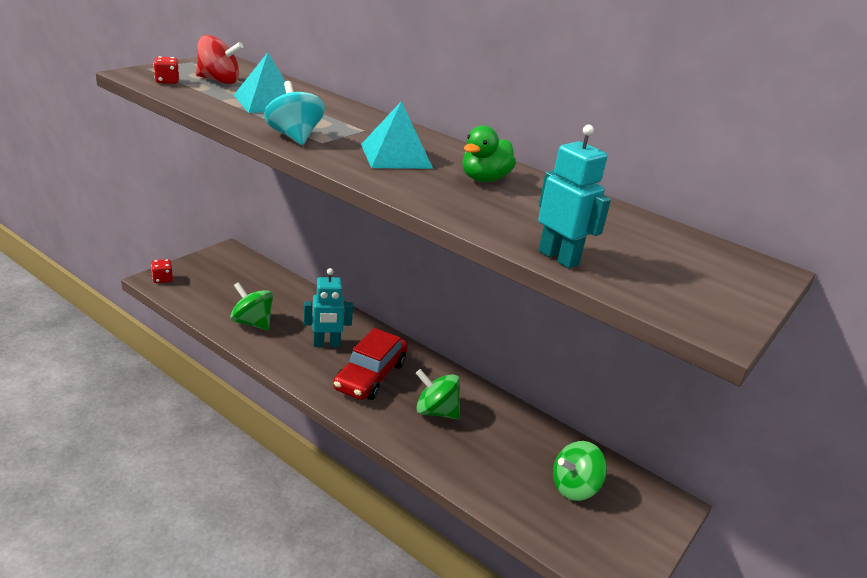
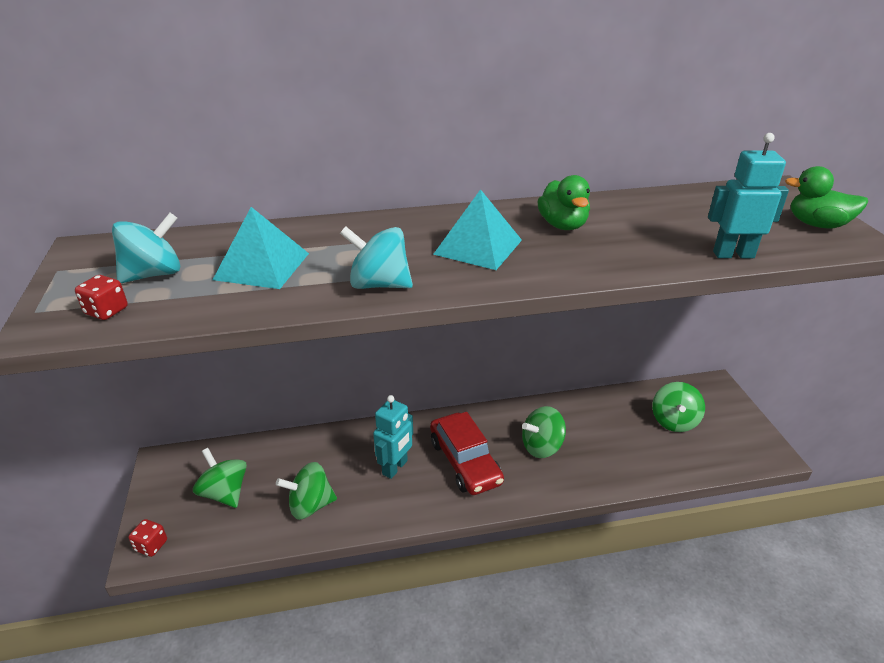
camera: 45 degrees left, 5 degrees up
(219, 81) = (154, 274): red spinning top -> turquoise spinning top
(228, 285) = (225, 493): none -> green spinning top
(709, 297) = (817, 225): none -> green duck

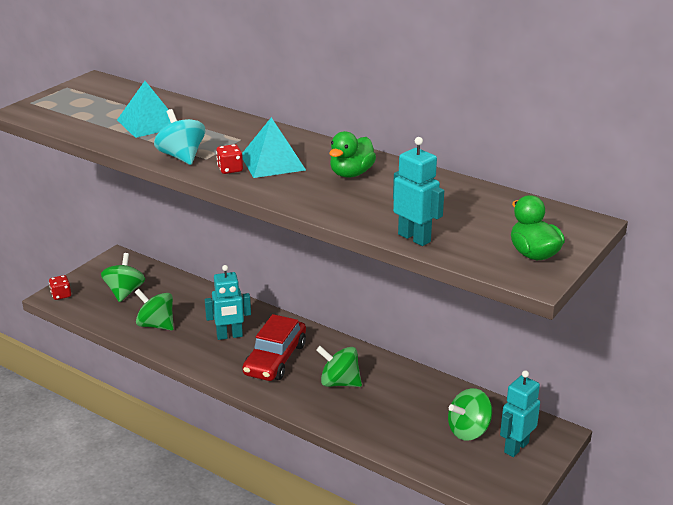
camera: 45 degrees right, 5 degrees down
(106, 311) = (53, 114): red dice -> red dice (230, 169)
(154, 274) = (99, 106): turquoise spinning top -> none
(715, 412) = (516, 447): none -> turquoise robot

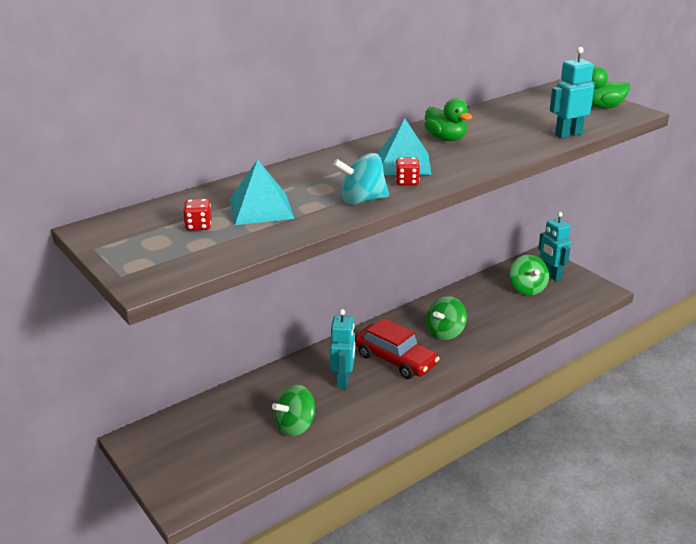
camera: 70 degrees left, 0 degrees up
(61, 295) = (182, 496): red dice -> red dice (198, 226)
(125, 292) = (213, 442): green spinning top -> none

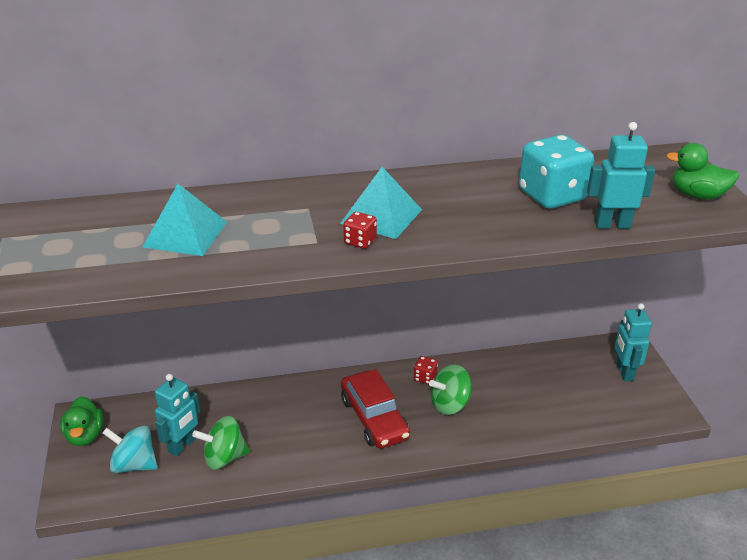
camera: 25 degrees right, 5 degrees up
(198, 226) = (110, 239): red dice -> red dice (425, 378)
(343, 380) = (306, 423): turquoise robot -> turquoise robot (182, 445)
(362, 200) = (290, 252): turquoise spinning top -> turquoise spinning top (134, 464)
(446, 139) = (461, 195): green duck -> green duck (85, 435)
(509, 126) = (551, 196): none -> turquoise dice
(527, 289) = (582, 380): green spinning top -> none

